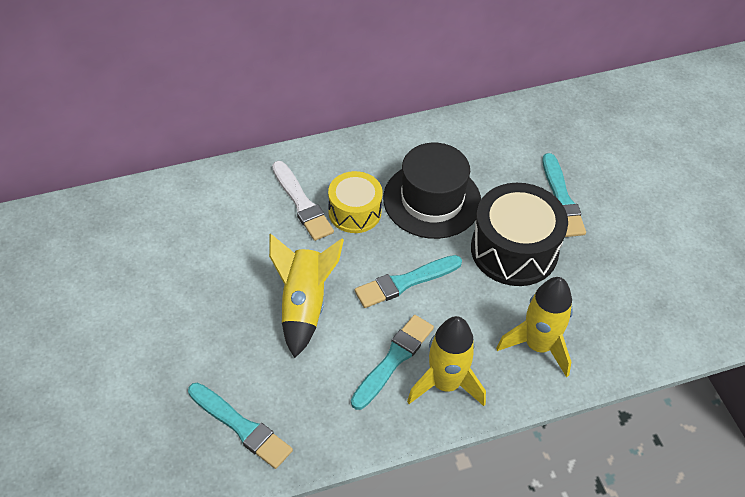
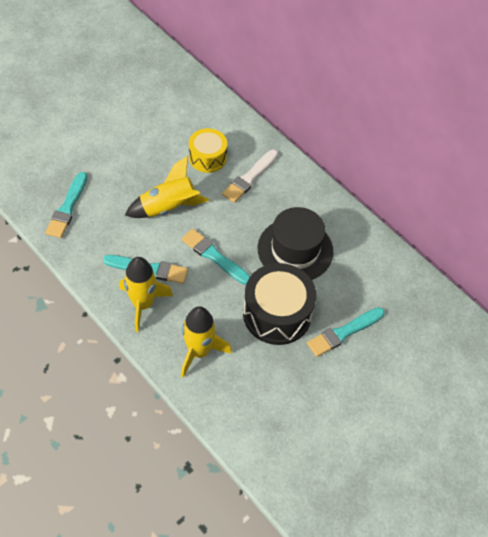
camera: 65 degrees right, 5 degrees up
(354, 212) = (259, 209): yellow drum -> yellow drum (207, 157)

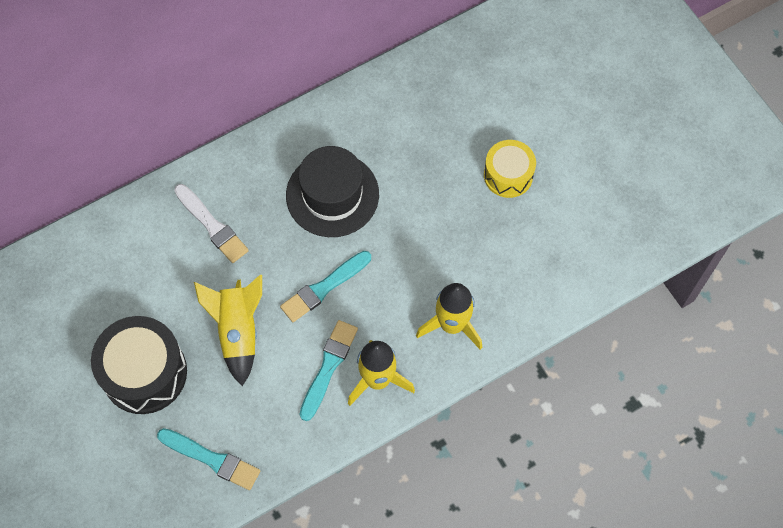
camera: 75 degrees left, 10 degrees up
(207, 157) = (167, 271): yellow drum -> yellow drum (508, 175)
(277, 314) = (416, 232): black drum -> black drum (144, 373)
(343, 332) = (452, 167): turquoise brush -> none

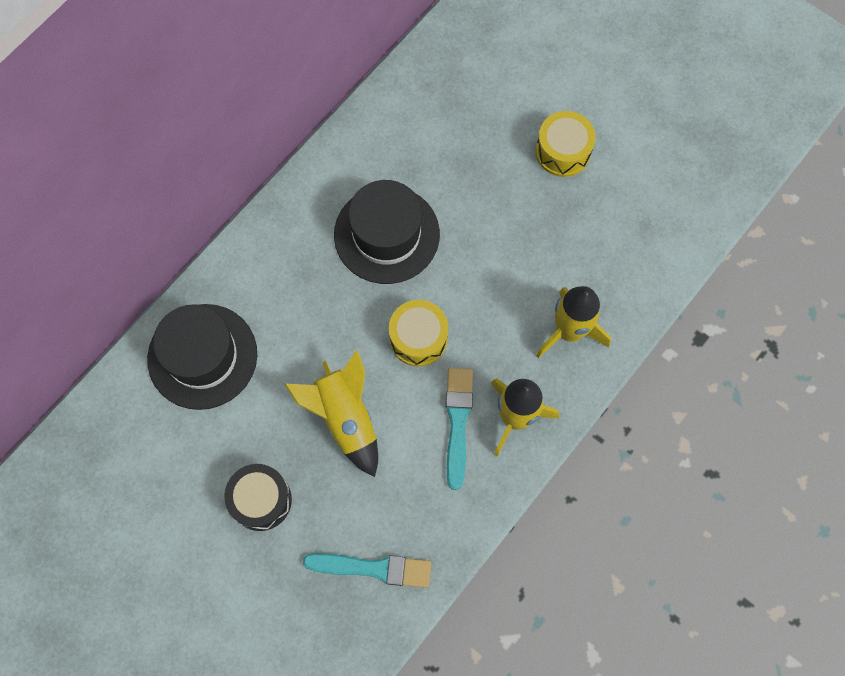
camera: 20 degrees left, 5 degrees up
(144, 242) = (202, 356): none -> black hat
(144, 373) = (261, 500): black drum -> black drum, size x0.62
(212, 225) = (270, 312): white brush -> none
(324, 288) = (418, 338): turquoise brush -> yellow drum

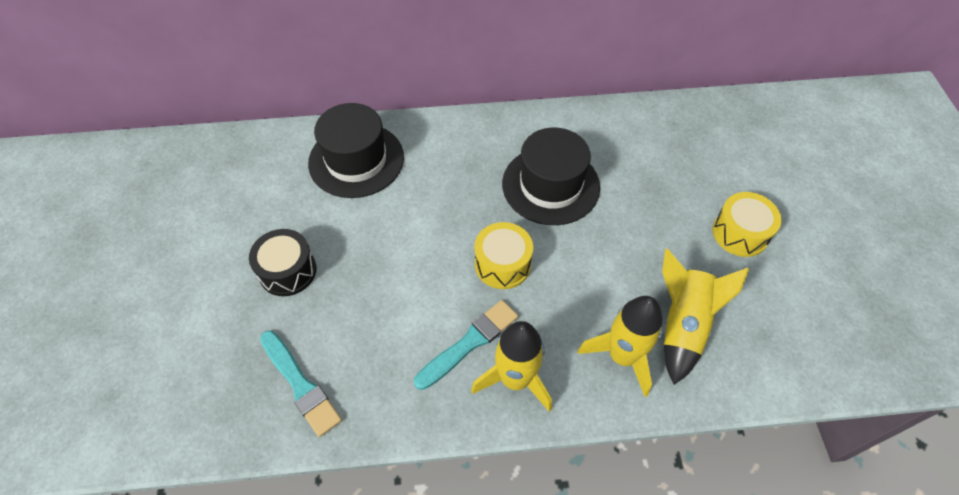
camera: 45 degrees right, 15 degrees down
(345, 418) = (397, 270): yellow rocket -> yellow rocket (682, 325)

